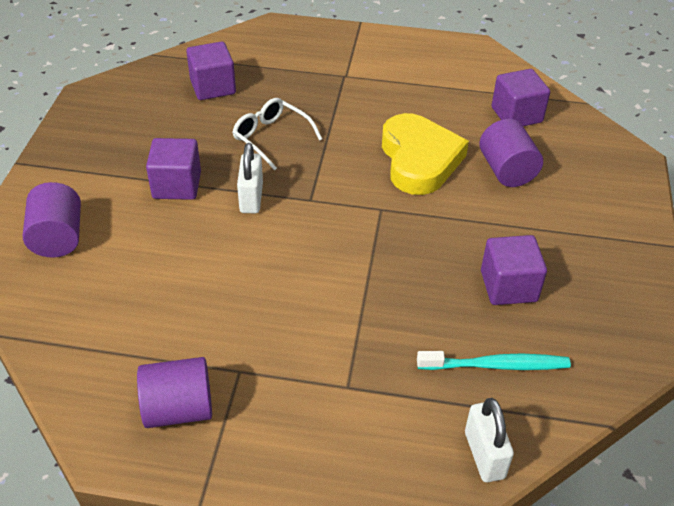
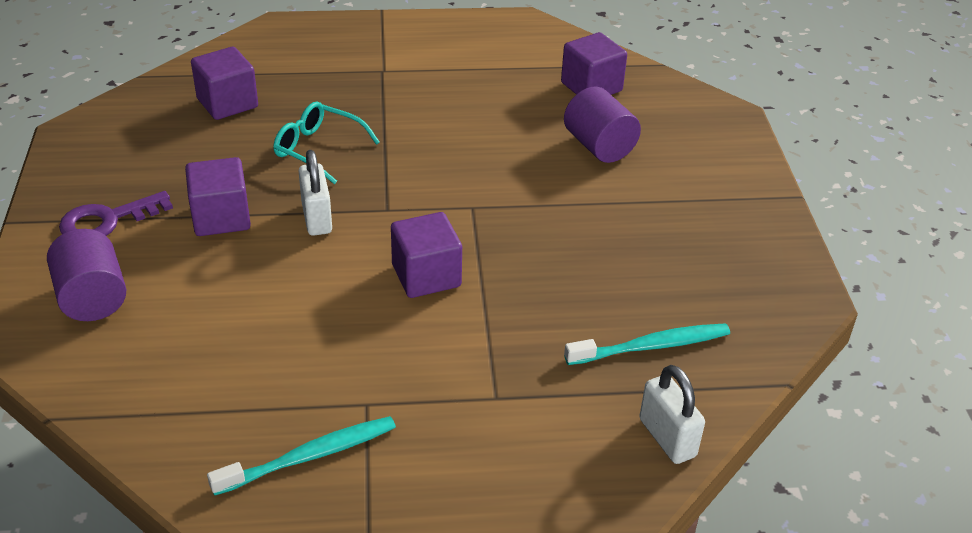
camera: 15 degrees left, 5 degrees down
(90, 173) = (107, 220): none -> purple key
(179, 409) = (309, 457): purple cylinder -> turquoise toothbrush
(271, 138) = (318, 149): white glasses -> turquoise glasses
(419, 160) = (498, 149): yellow heart -> none
(508, 286) = (639, 264): purple cube -> purple cube (426, 276)

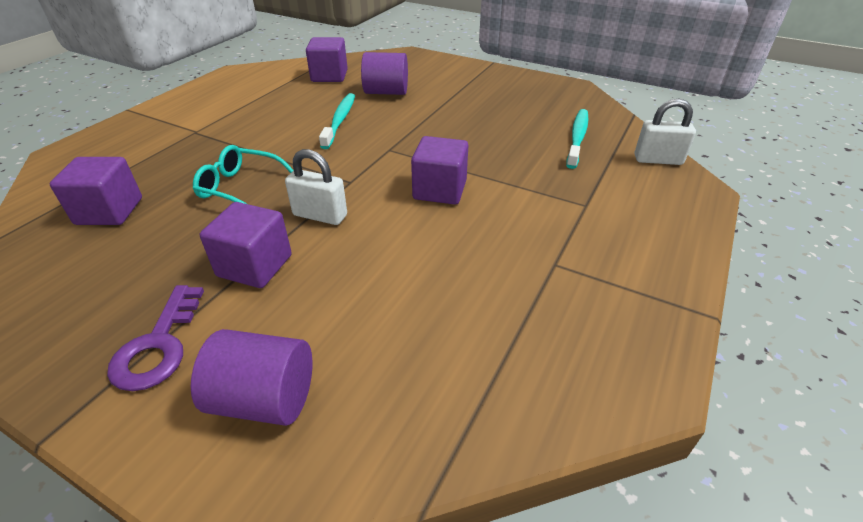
camera: 55 degrees left, 0 degrees up
(309, 457) = (597, 315): turquoise toothbrush -> turquoise toothbrush (339, 121)
(318, 149) = (240, 187): turquoise glasses -> turquoise glasses turned 45 degrees clockwise

